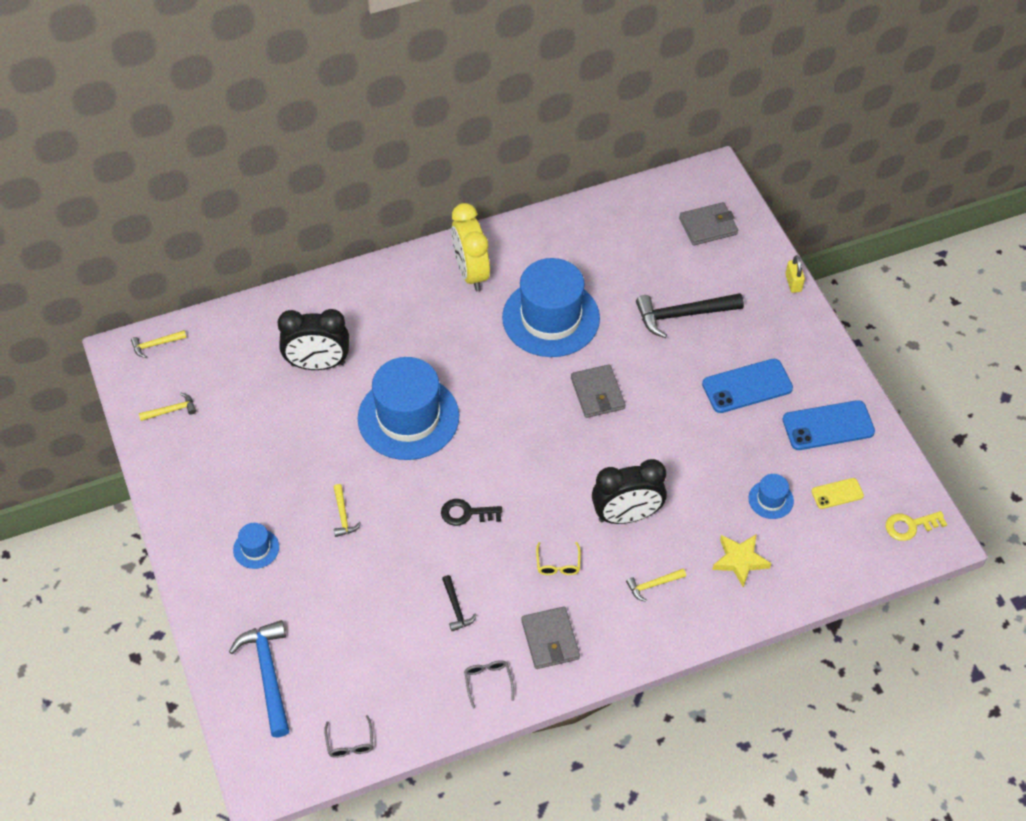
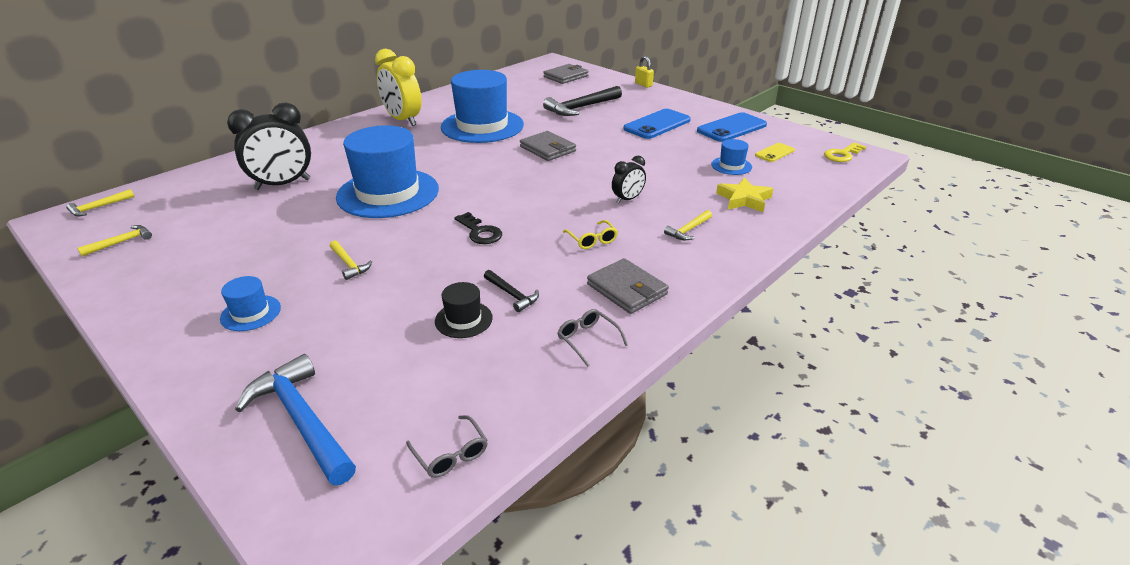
camera: 25 degrees left, 20 degrees down
(407, 621) = (463, 319): none -> black hat
(466, 513) = (480, 232): black key -> black key turned 105 degrees counterclockwise
(626, 516) = (627, 199): black clock -> black clock, size x0.53

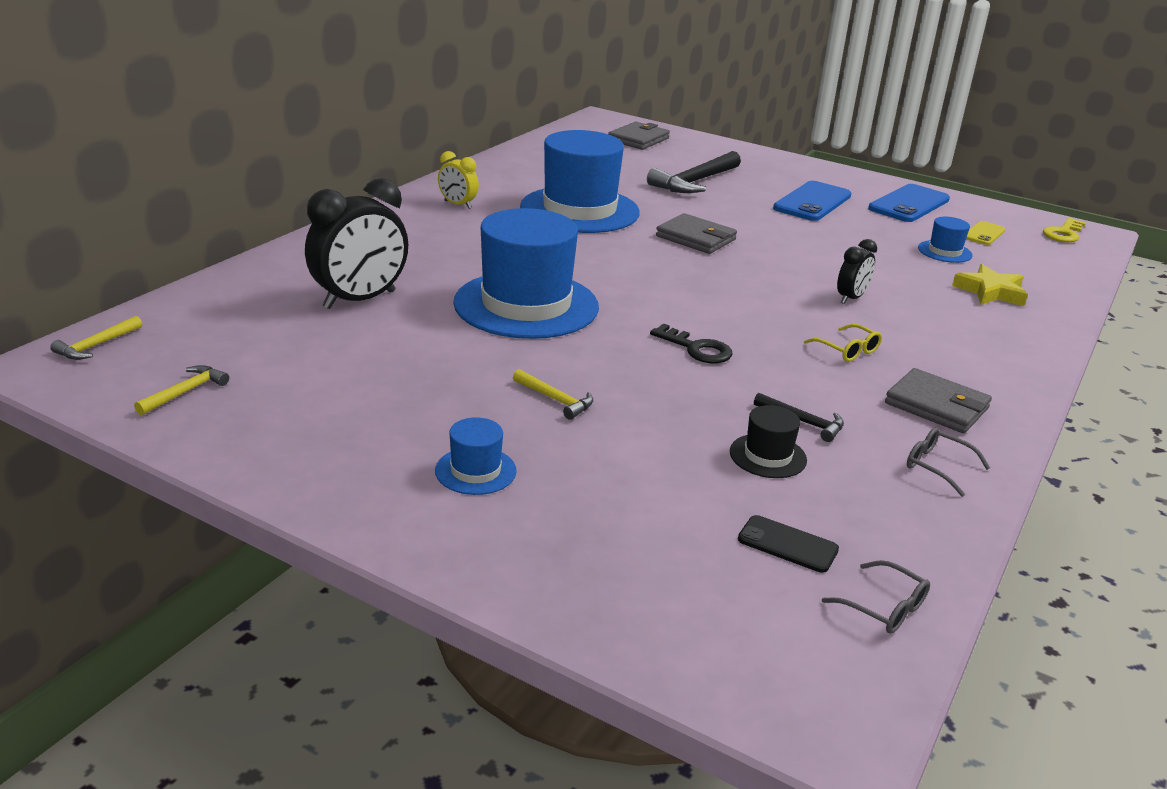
camera: 15 degrees left, 5 degrees down
(302, 420) = (668, 591): blue hammer -> none
(403, 120) = (458, 204): yellow clock -> yellow clock, size x0.53
(420, 392) = (787, 544): none -> black phone
(643, 84) = (752, 149): yellow padlock -> none
(688, 230) = (954, 332): yellow hammer -> none

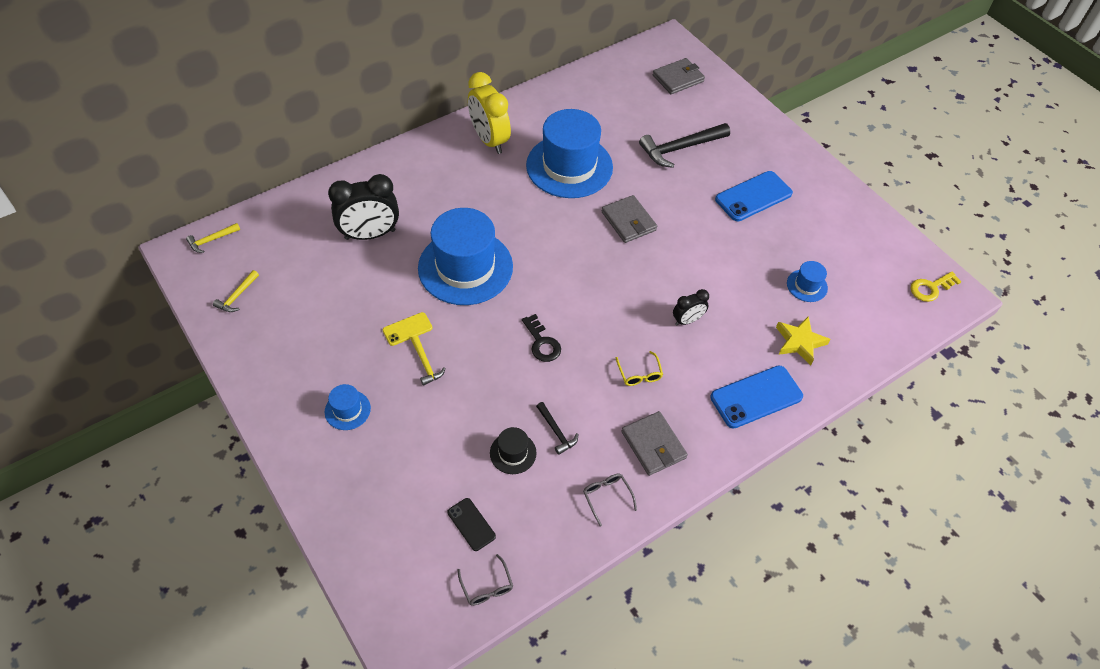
camera: 25 degrees right, 25 degrees up
(185, 392) = (237, 296): yellow hammer -> yellow hammer turned 150 degrees clockwise
(458, 204) = (489, 140): yellow clock -> yellow clock, size x1.90
(909, 204) = (832, 218): blue phone -> blue phone (756, 397)
(984, 234) = (860, 271): yellow phone -> yellow phone (407, 329)

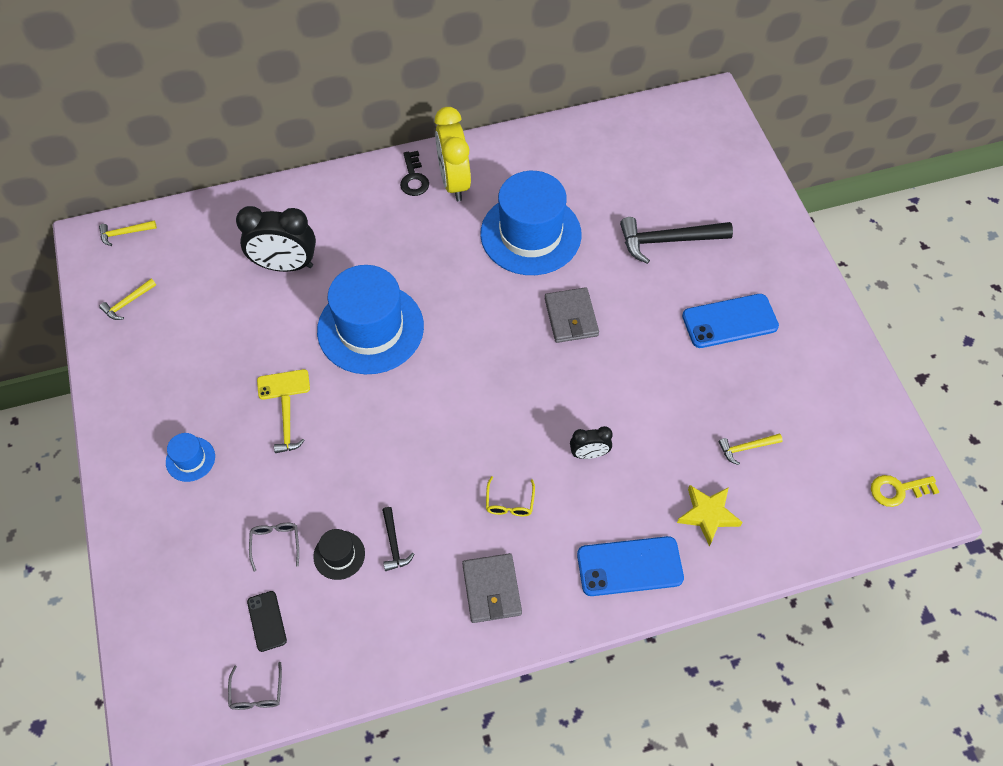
camera: 20 degrees right, 5 degrees up
(542, 343) = (418, 438): black key -> black key (413, 178)
(607, 497) = (418, 633): grey glasses -> grey glasses (275, 543)
(678, 78) = (701, 151): grey wallet -> none
(807, 285) = (746, 448): blue hat -> yellow hammer

